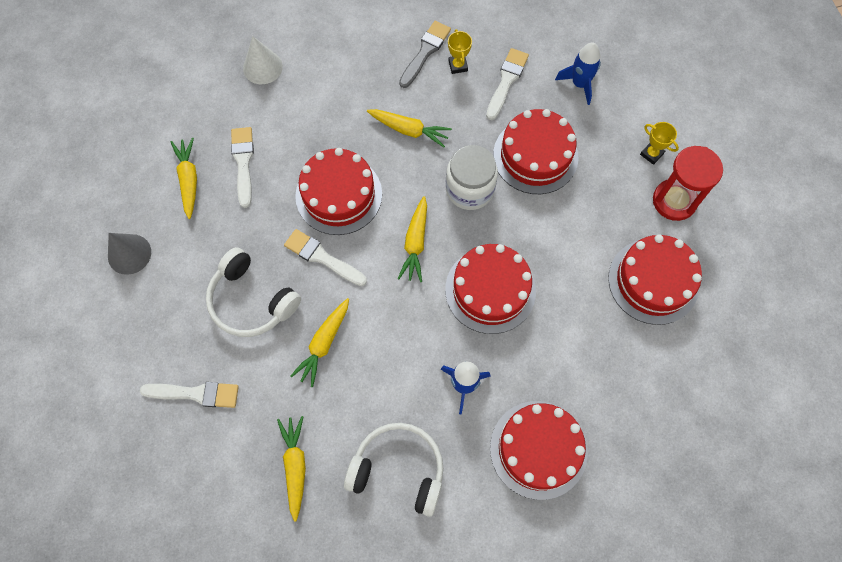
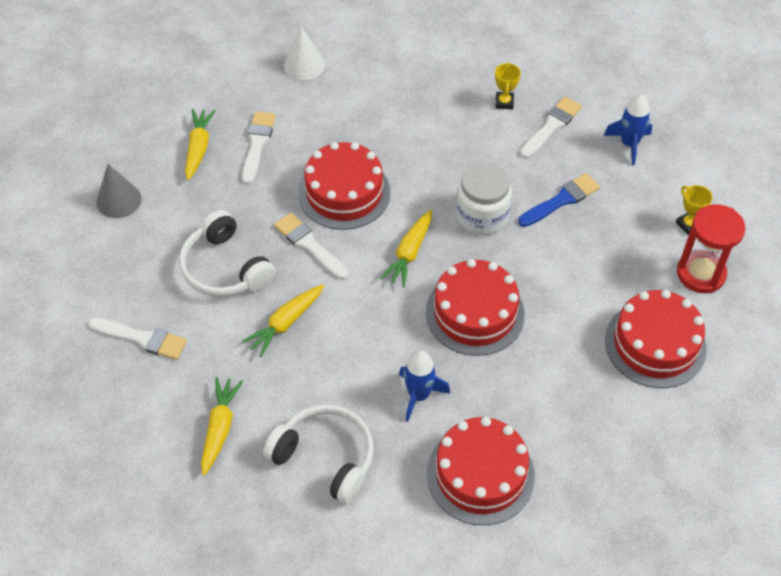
camera: 15 degrees right, 15 degrees down
(409, 130) = (435, 150): yellow carrot -> none
(425, 52) = (474, 84): grey brush -> none
(535, 156) = (561, 200): red cake -> blue brush

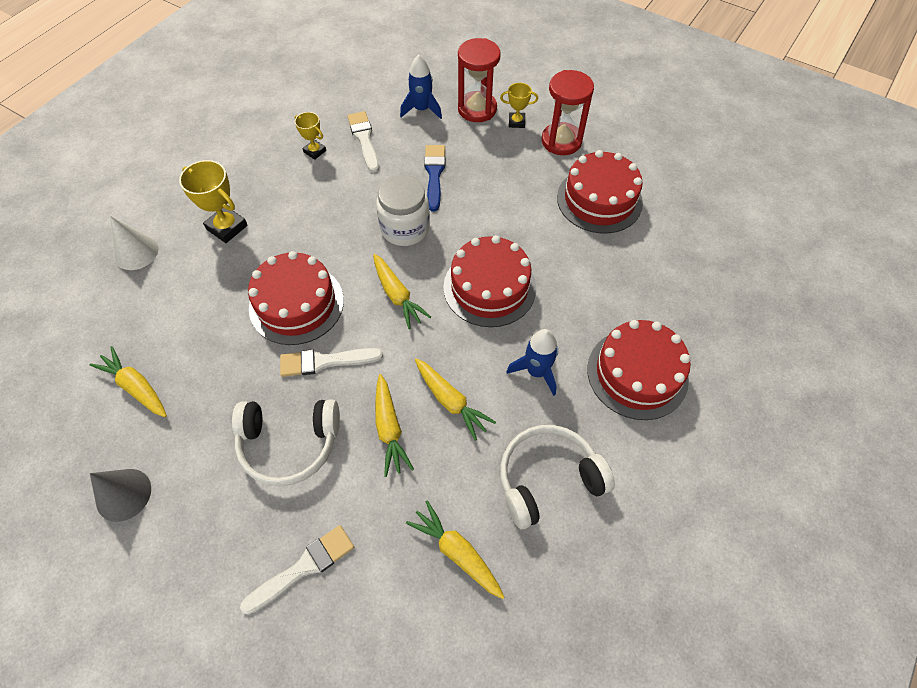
camera: 55 degrees left, 5 degrees up
(257, 144) = (181, 337): white brush -> none
(341, 350) = (450, 401): none -> yellow carrot
(375, 101) = (227, 227): none -> yellow trophy
(673, 184) = (477, 109): none -> red hourglass

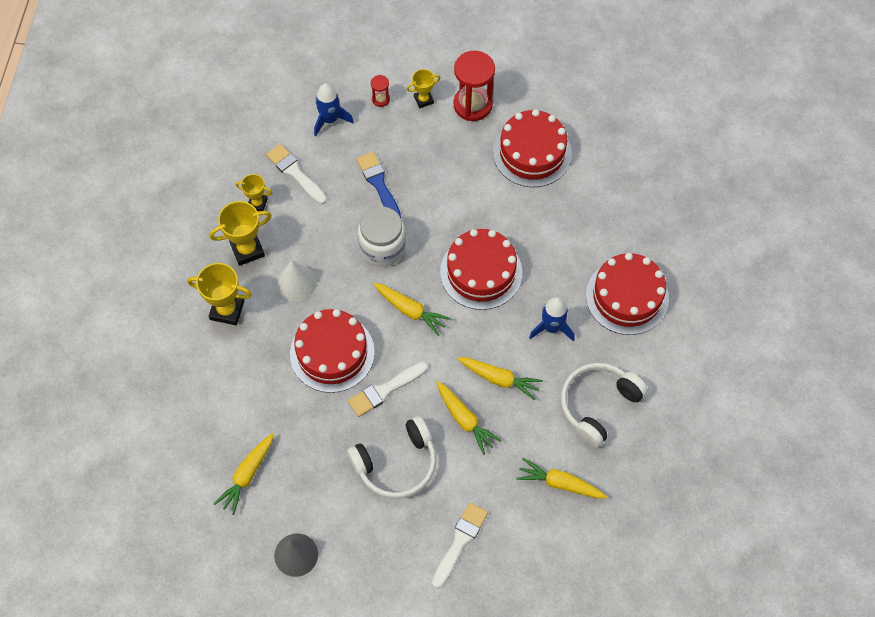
camera: 25 degrees left, 5 degrees up
(136, 252) = (162, 366): white cone -> white cone (296, 283)
(136, 387) = (247, 475): yellow carrot -> yellow carrot turned 75 degrees counterclockwise
(280, 184) = (247, 250): none -> yellow trophy
(477, 109) = (380, 99): red hourglass -> red hourglass, size x0.46

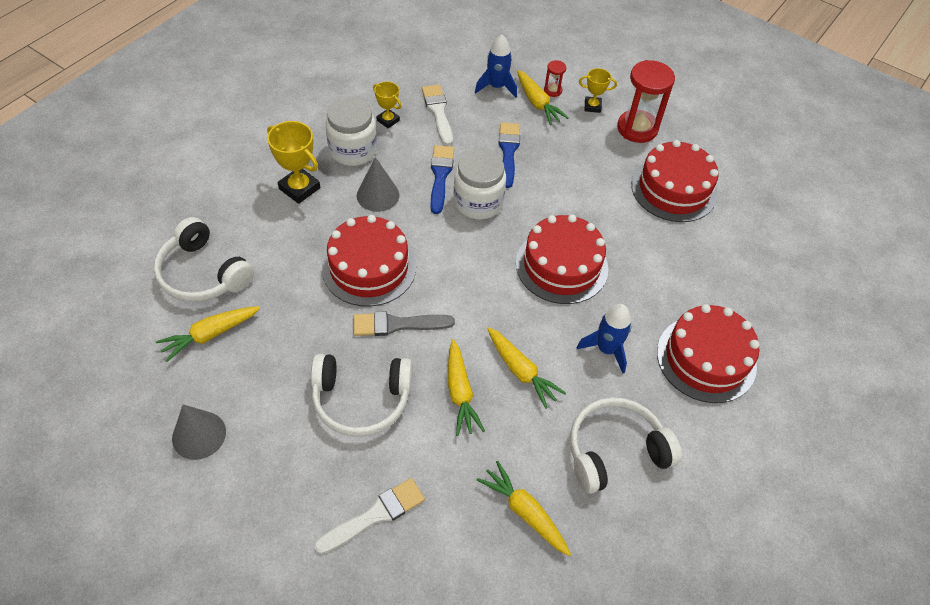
camera: 25 degrees right, 10 degrees down
(203, 428) = (203, 273): none -> white headphones
(247, 250) = (353, 150): yellow trophy -> white jar
(296, 283) = (378, 195): white cone -> grey cone
(336, 237) = (440, 176): none -> blue brush
(385, 390) = (397, 324): white brush -> grey brush
(410, 310) = (469, 266): yellow carrot -> yellow carrot (537, 103)

